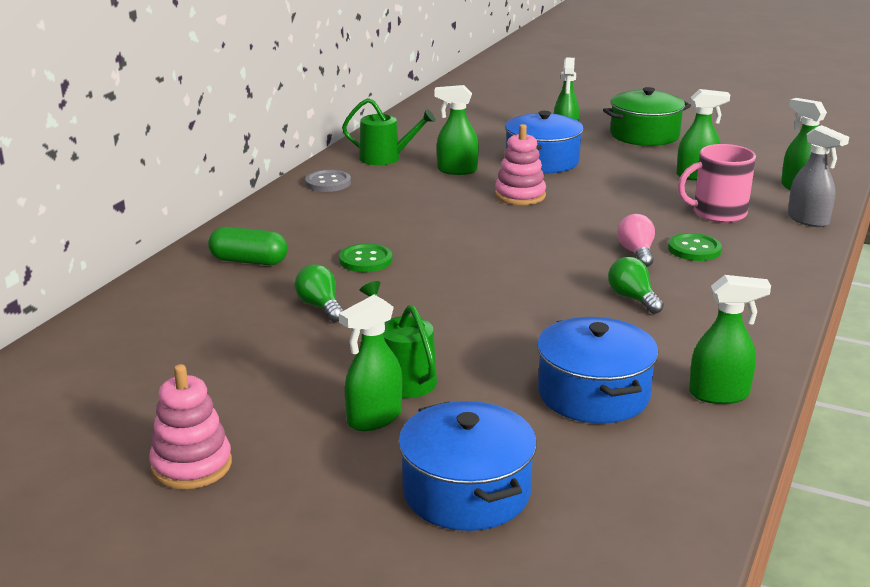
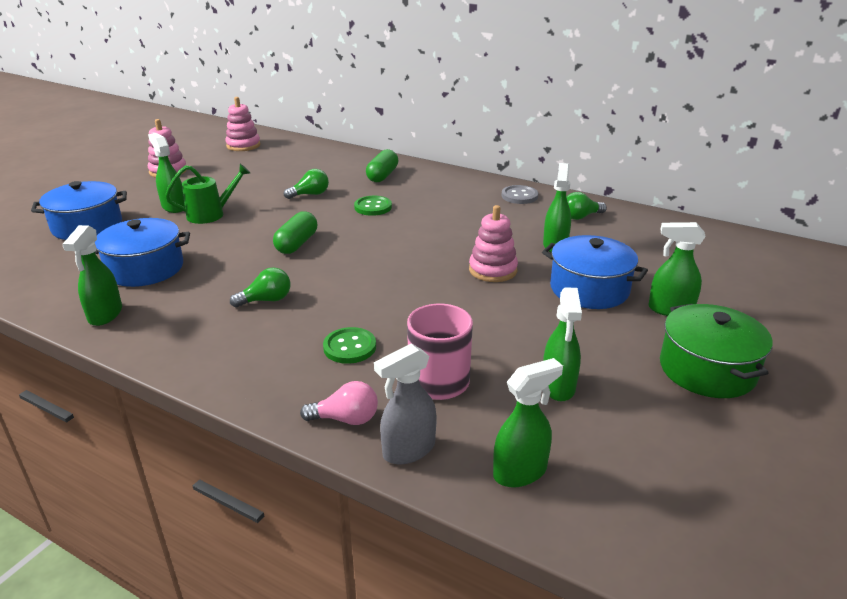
camera: 95 degrees right, 5 degrees up
(54, 403) = (243, 145): none -> pink stacking toy
(385, 158) = (581, 217): green watering can -> green light bulb
(487, 298) = (297, 244): none -> green capsule
(636, 253) = (352, 314): pink light bulb -> pink light bulb (346, 419)

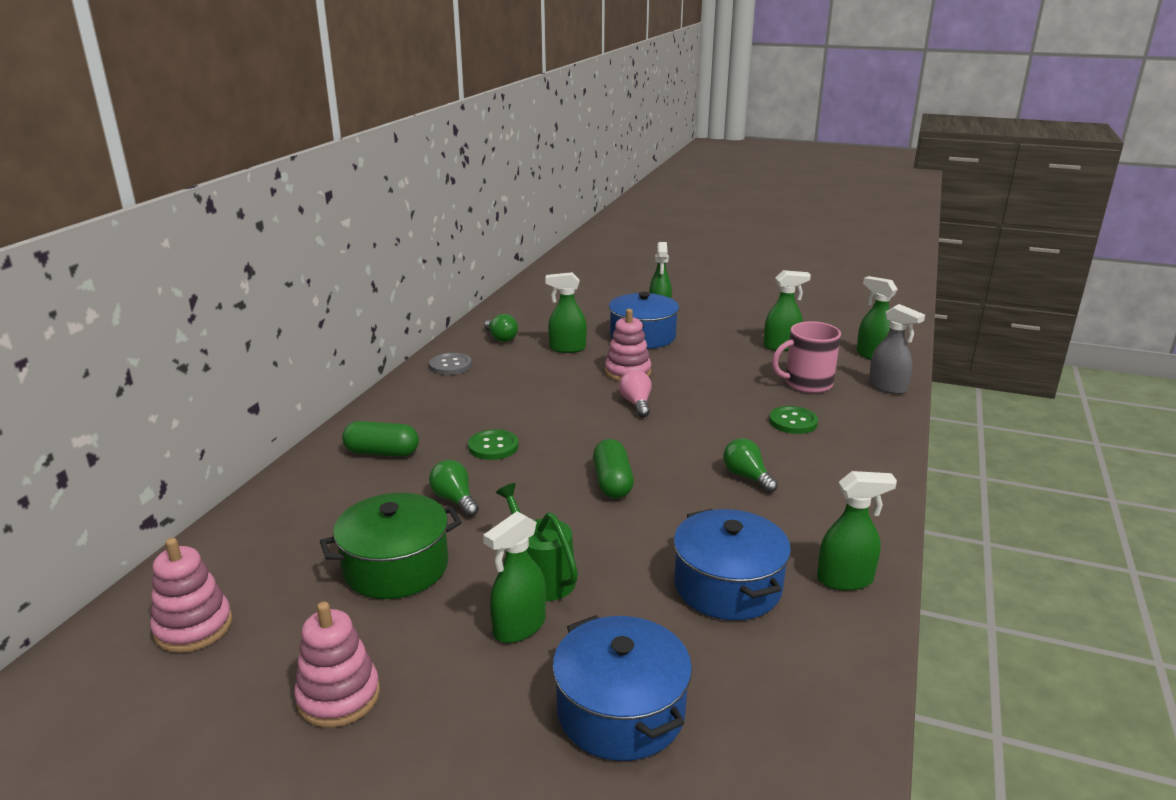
camera: 100 degrees left, 5 degrees down
(297, 244) = (612, 482): green capsule -> green capsule turned 75 degrees clockwise
(346, 419) = (879, 411): pink light bulb -> pink light bulb (636, 404)
(707, 369) = (728, 307): green pot -> green pot (396, 567)

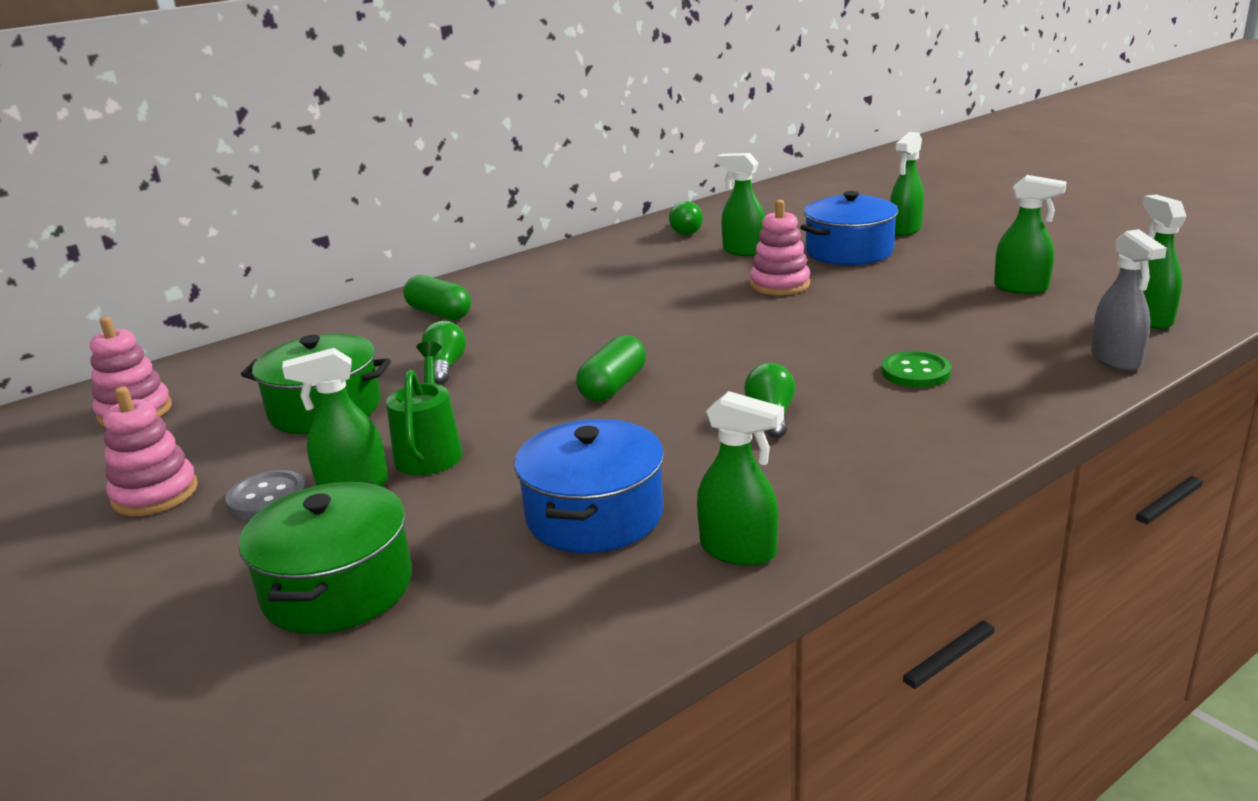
camera: 35 degrees right, 0 degrees up
(450, 366) = (601, 249): grey button -> grey button (267, 498)
(493, 447) = (542, 328): green button -> none
(621, 711) = (338, 587): blue pot -> green pot
(636, 404) = (745, 317): pink light bulb -> none
(807, 383) = (997, 334): pink mug -> none

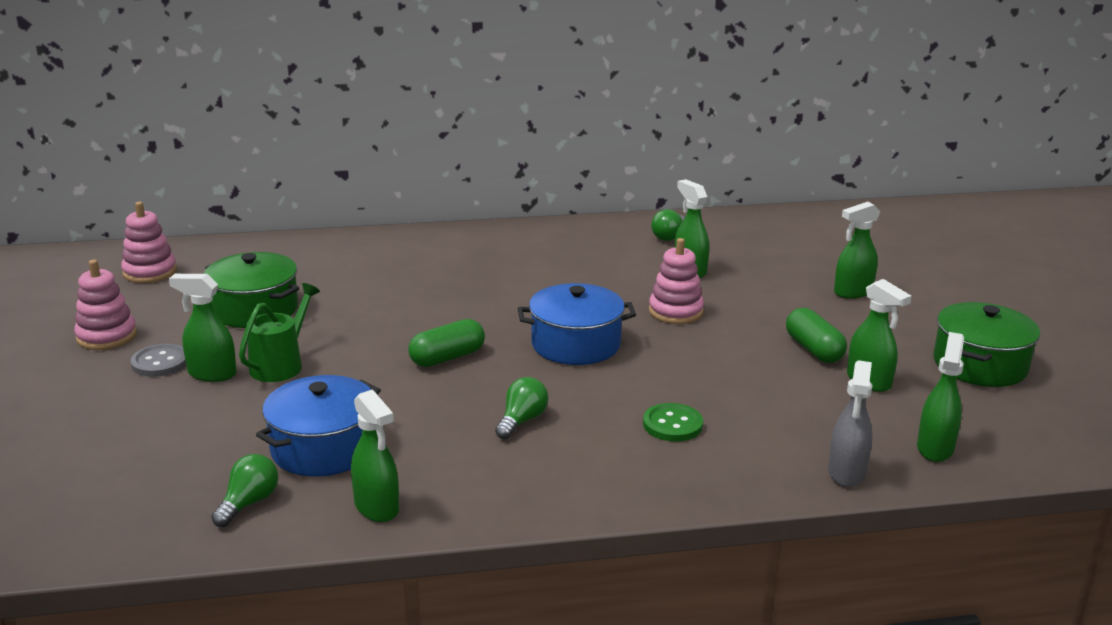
camera: 25 degrees right, 0 degrees up
(338, 587) = (137, 437): green pot -> green pot (980, 365)
(439, 313) = (404, 255): green capsule -> green capsule (814, 349)
(445, 367) = (360, 302): green light bulb -> green light bulb (249, 503)
(849, 251) = (774, 298): blue pot -> blue pot (575, 344)

